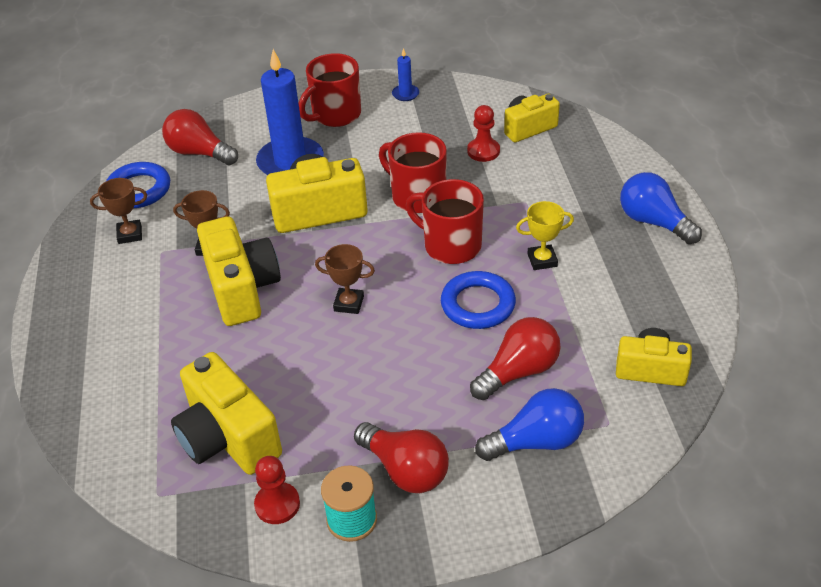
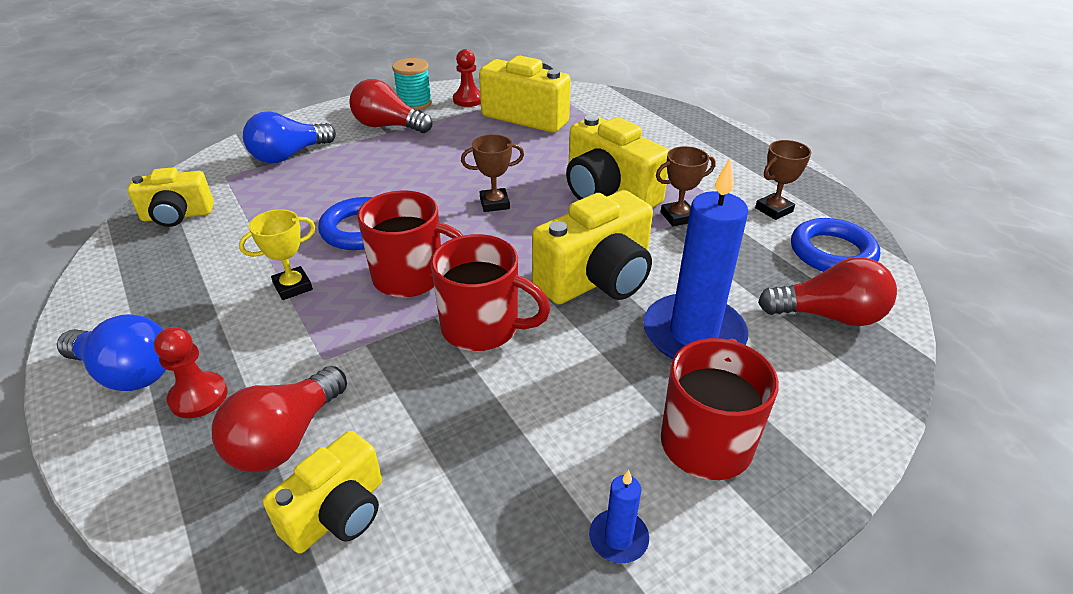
camera: 155 degrees right, 5 degrees down
(483, 151) = (410, 433): red pawn -> red pawn (198, 397)
(518, 371) = (309, 190): red light bulb -> red light bulb (286, 438)

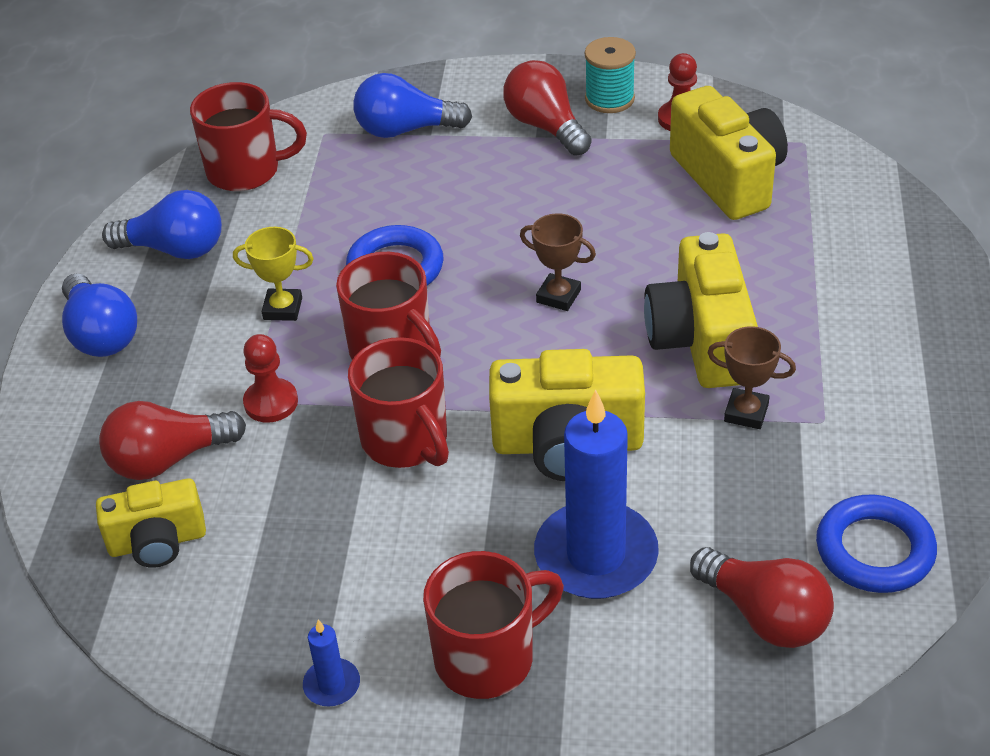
camera: 40 degrees right, 5 degrees up
(153, 285) = (175, 249): none -> blue light bulb
(177, 216) = (246, 171): yellow camera -> red mug
(198, 397) = (135, 386): red pawn -> red pawn (271, 402)
(774, 210) = (878, 460): brown trophy -> none

